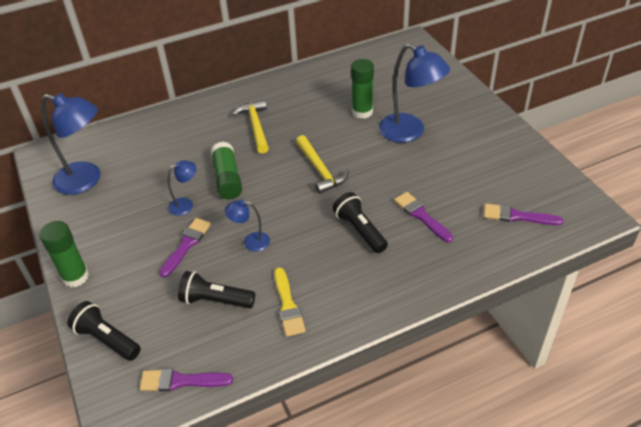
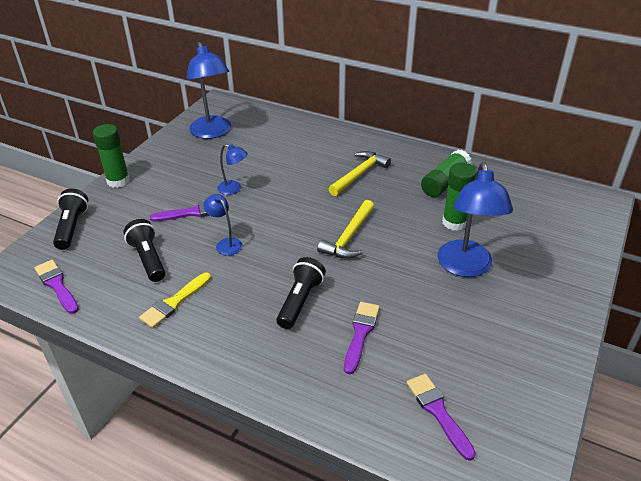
camera: 50 degrees right, 5 degrees down
(227, 179) = (283, 193): green glue stick -> green glue stick (444, 182)

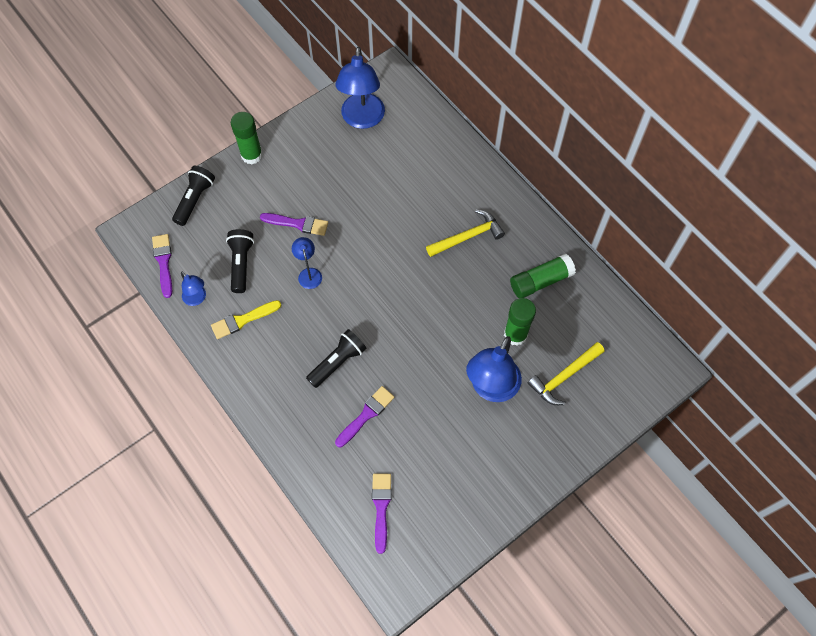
camera: 25 degrees right, 25 degrees up
(234, 189) = (346, 208): blue lamp -> blue lamp (197, 299)
(349, 237) = (414, 311): yellow hammer -> yellow hammer (564, 377)

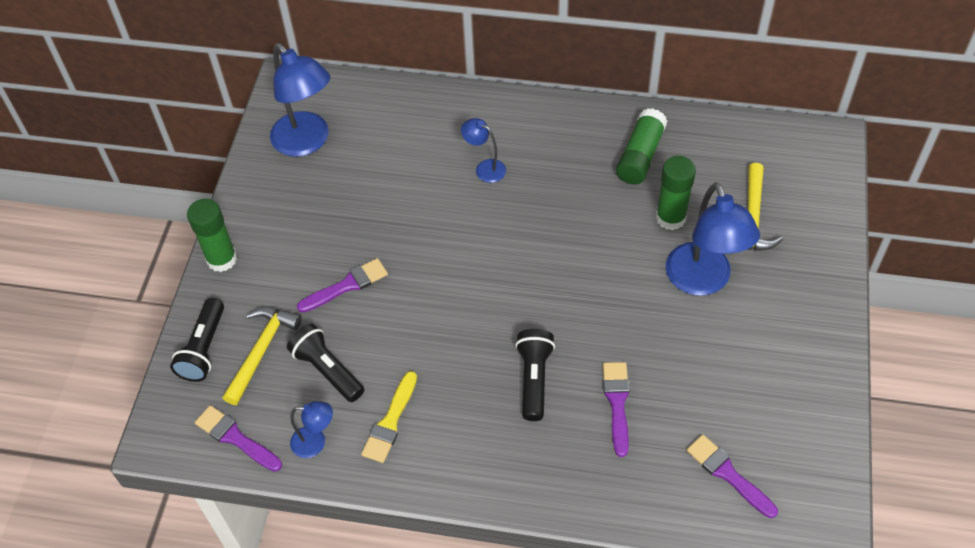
camera: 40 degrees left, 10 degrees down
(195, 200) = (204, 349): black flashlight -> black flashlight turned 150 degrees counterclockwise
(309, 273) = (411, 322): blue lamp -> blue lamp (485, 168)
(468, 236) = (531, 168): yellow hammer -> yellow hammer (261, 351)

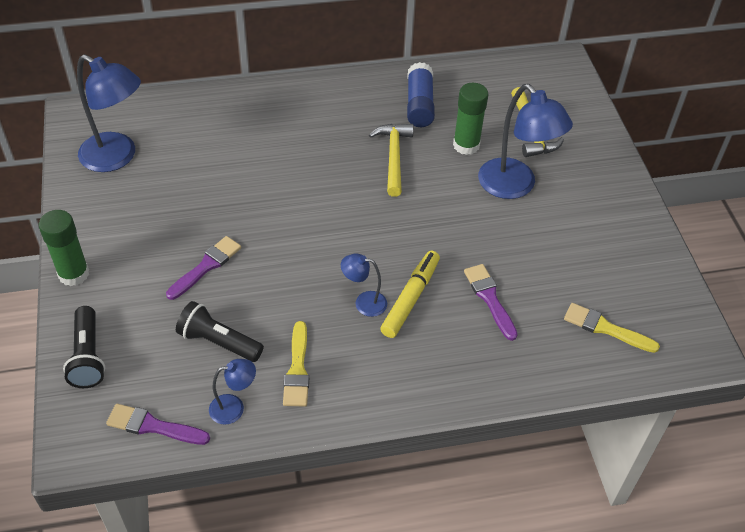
camera: 25 degrees left, 5 degrees down
(261, 351) = (147, 343): yellow hammer -> yellow hammer (393, 157)
(485, 168) = (291, 142): blue lamp -> blue lamp (364, 302)
(534, 379) = (410, 298): black flashlight -> yellow marker
(640, 156) = (419, 105): green glue stick -> blue glue stick
(728, 474) = (605, 328): purple brush -> yellow brush

